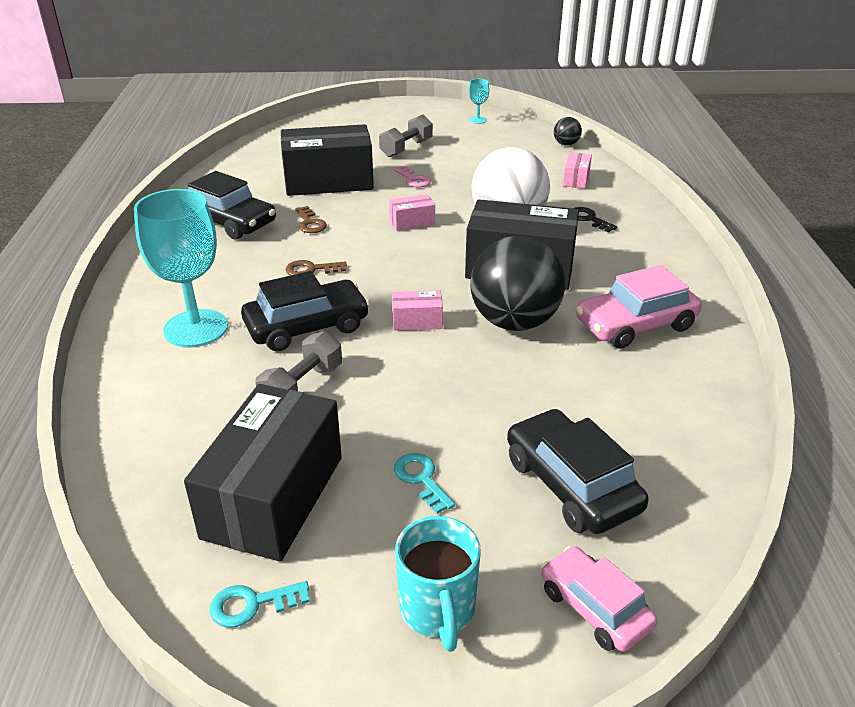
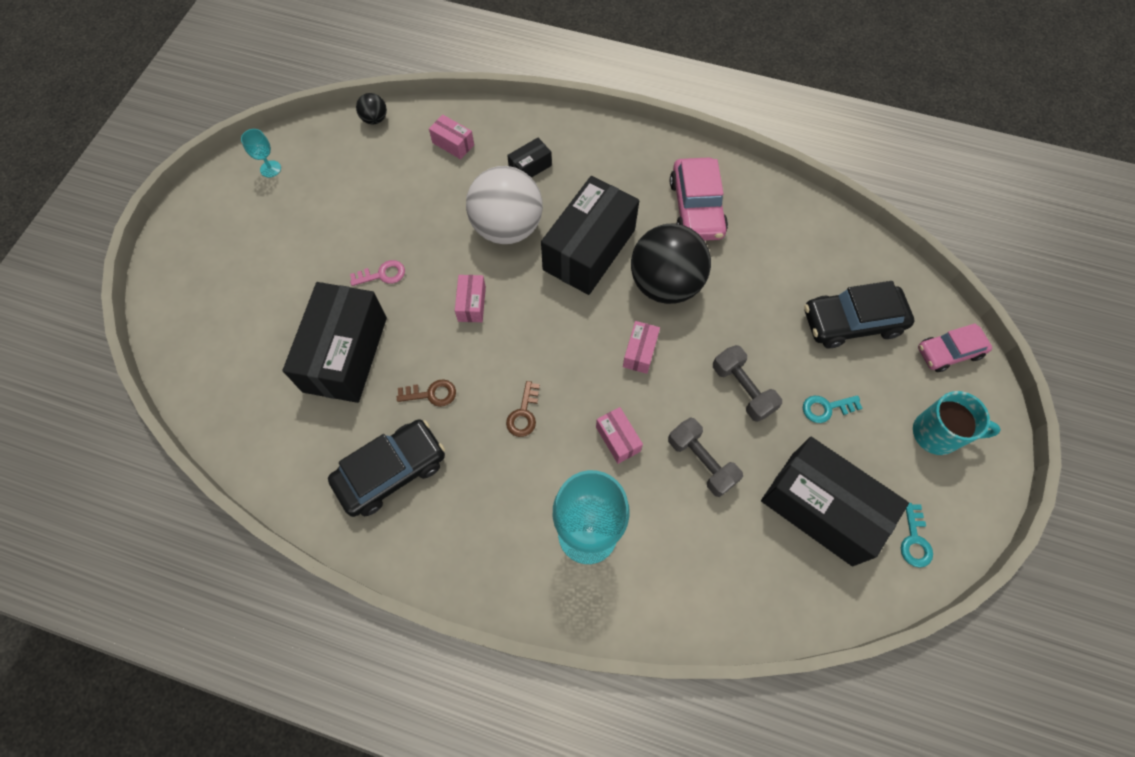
camera: 70 degrees left, 30 degrees up
(307, 327) = (618, 439): black car -> pink box
(406, 148) = (304, 258): grey dumbbell -> grey dumbbell (742, 389)
(588, 219) = (530, 167): black key -> black box

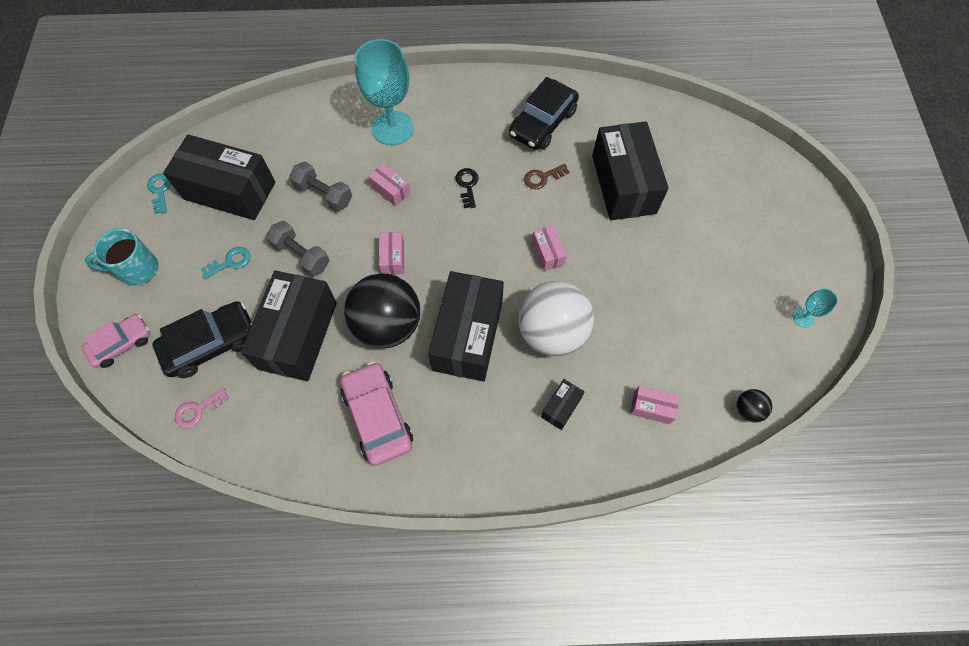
camera: 160 degrees right, 0 degrees up
(382, 274) = (635, 253): pink key -> pink key (198, 410)
(524, 414) = (467, 185): brown key -> black key
(759, 302) = (298, 335): none -> black box

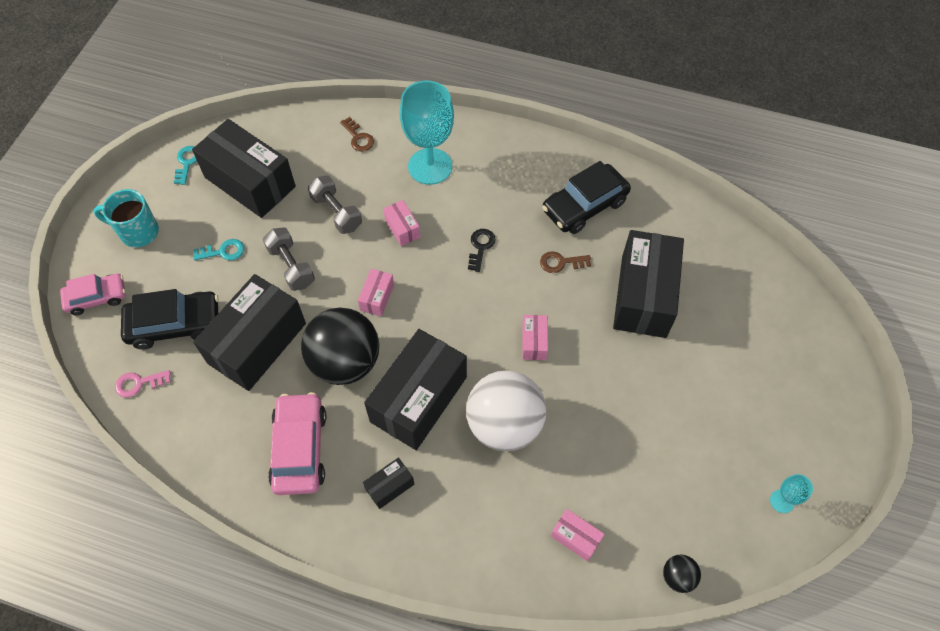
camera: 20 degrees right, 5 degrees down
(316, 121) = (358, 138): none -> brown key
(561, 407) = (482, 504): black box -> black box (390, 486)

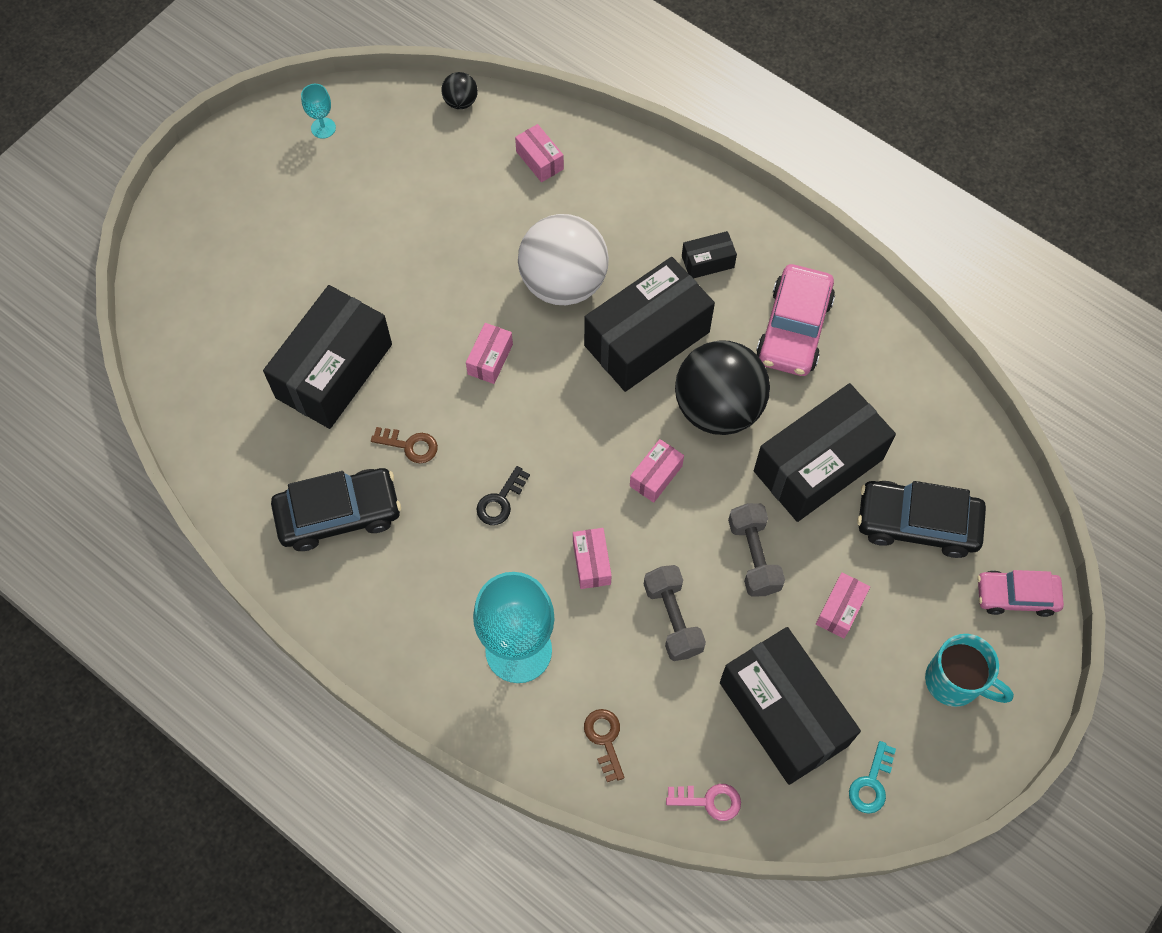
camera: 160 degrees left, 5 degrees up
(139, 383) = (968, 461): pink key -> pink key (709, 801)
(223, 251) = (840, 609): turquoise key -> pink box

